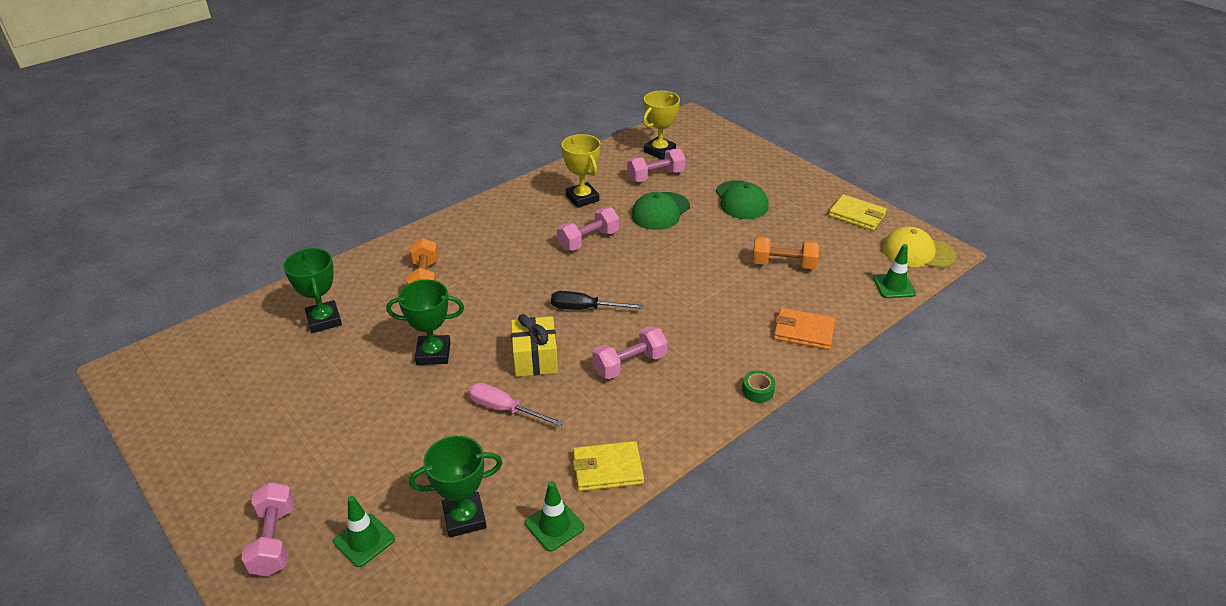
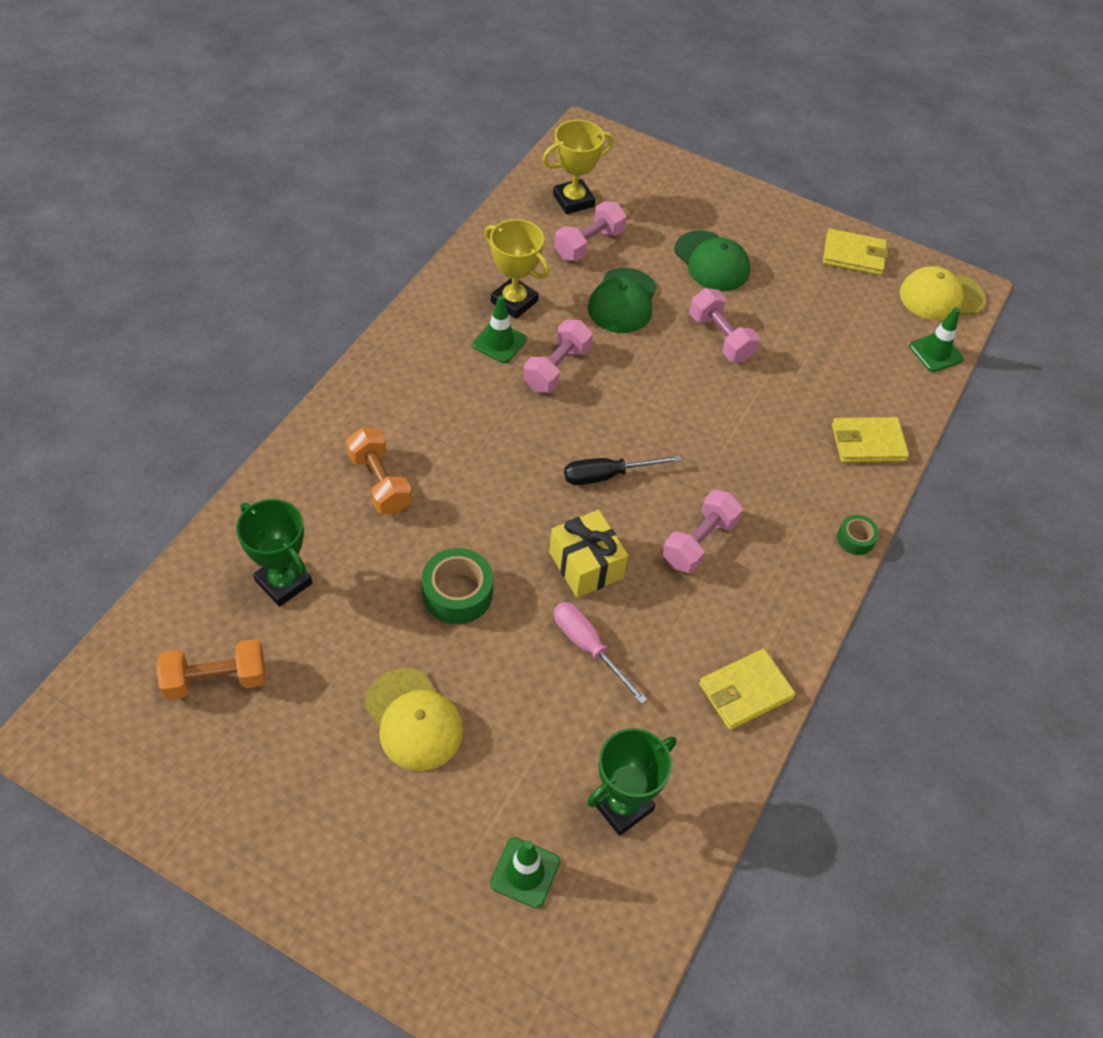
camera: 25 degrees left, 15 degrees up
(274, 540) = (417, 909): pink dumbbell -> pink dumbbell (720, 337)
(352, 421) = (413, 720): none -> yellow cap
(433, 354) = (457, 593): green trophy -> green tape
(504, 409) = (588, 647): pink screwdriver -> pink screwdriver turned 45 degrees clockwise
(554, 525) = (725, 781): green traffic cone -> green traffic cone (499, 342)
(659, 151) = (573, 201): yellow trophy -> yellow trophy turned 45 degrees clockwise
(783, 264) = (803, 350): orange dumbbell -> orange dumbbell (216, 679)
(803, 331) = (867, 443): orange wallet -> yellow wallet

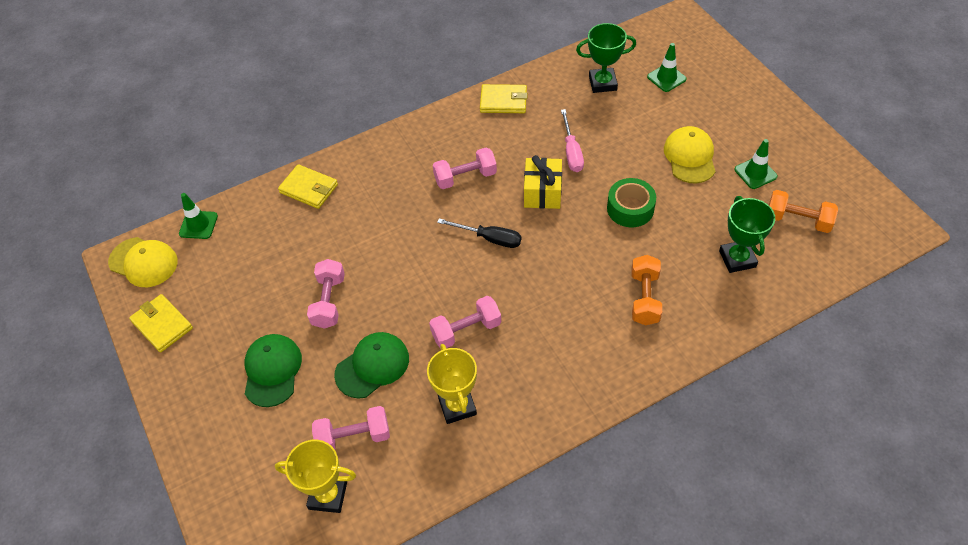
camera: 140 degrees left, 0 degrees up
(499, 342) = (494, 372): green traffic cone -> green traffic cone (755, 173)
(855, 539) = (374, 142): green tape -> none

